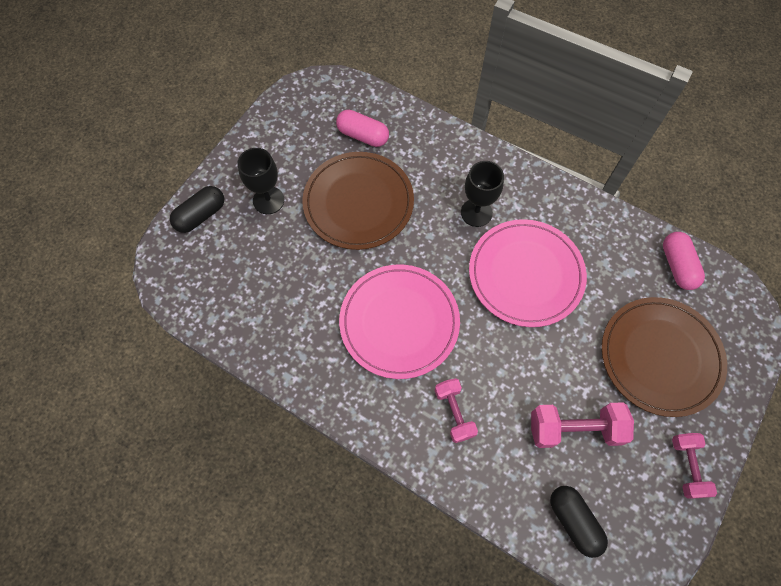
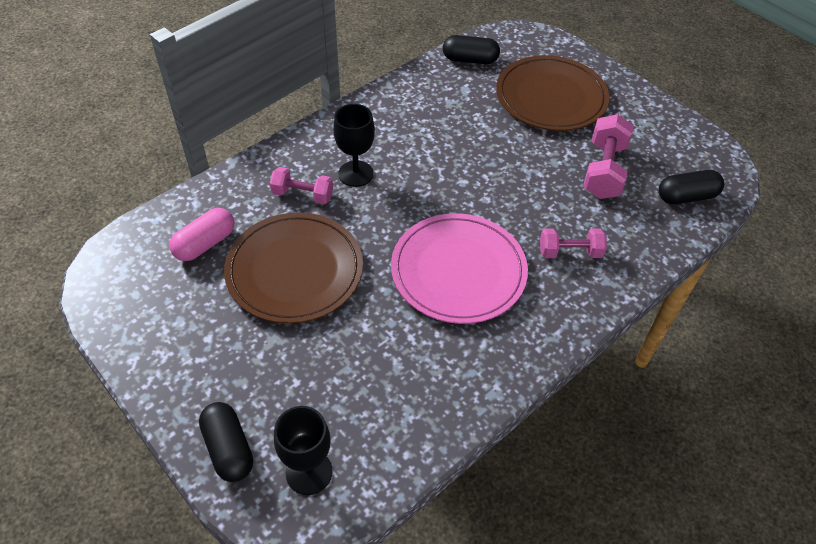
camera: 75 degrees left, 15 degrees down
(268, 200) = (245, 362): black goblet -> black goblet (309, 472)
(525, 274) = (440, 157): pink plate -> none
(677, 266) = (470, 60): pink capsule -> black capsule
(687, 467) = (649, 113): pink dumbbell -> pink dumbbell (303, 195)

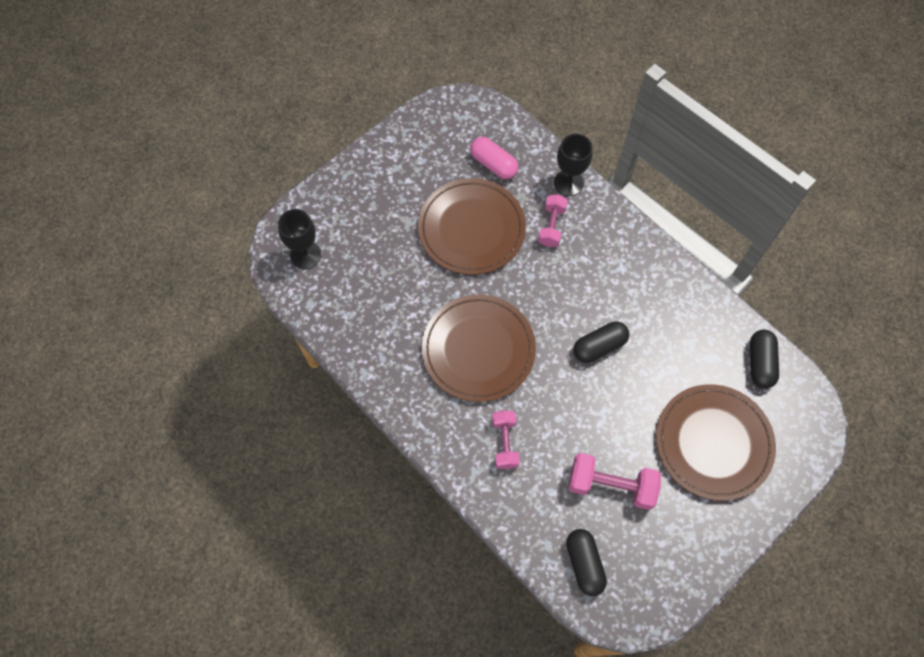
camera: 90 degrees right, 15 degrees up
(228, 449) = (323, 206): black capsule -> black capsule (599, 346)
(356, 174) = (581, 265): black goblet -> black goblet (568, 183)
(458, 271) = (478, 349): pink plate -> brown plate

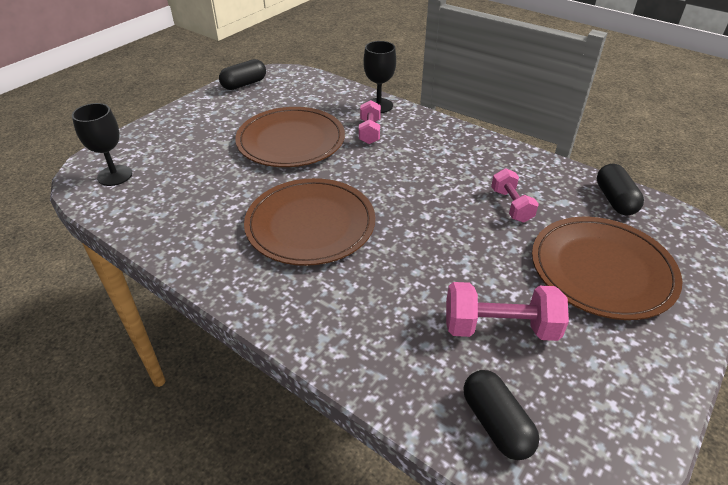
camera: 10 degrees left, 25 degrees down
(493, 164) = (306, 102): pink capsule -> none
(505, 443) = (356, 303): pink dumbbell -> pink dumbbell (511, 205)
(599, 346) = (443, 207): black capsule -> black capsule (244, 84)

